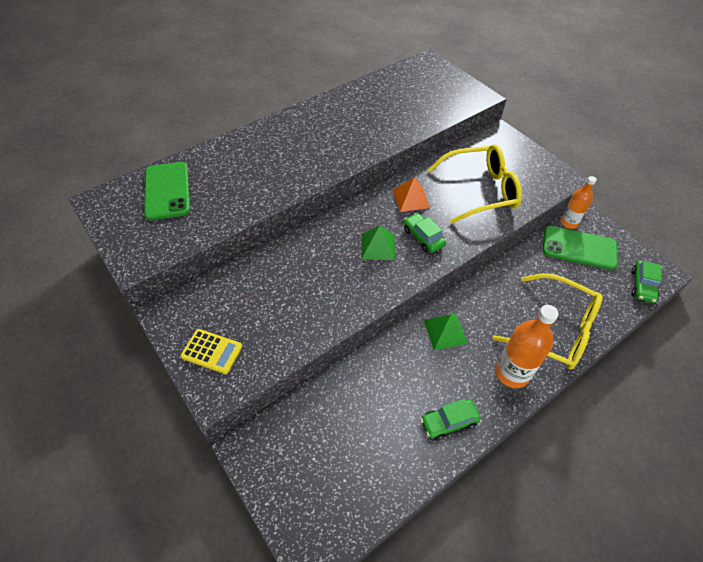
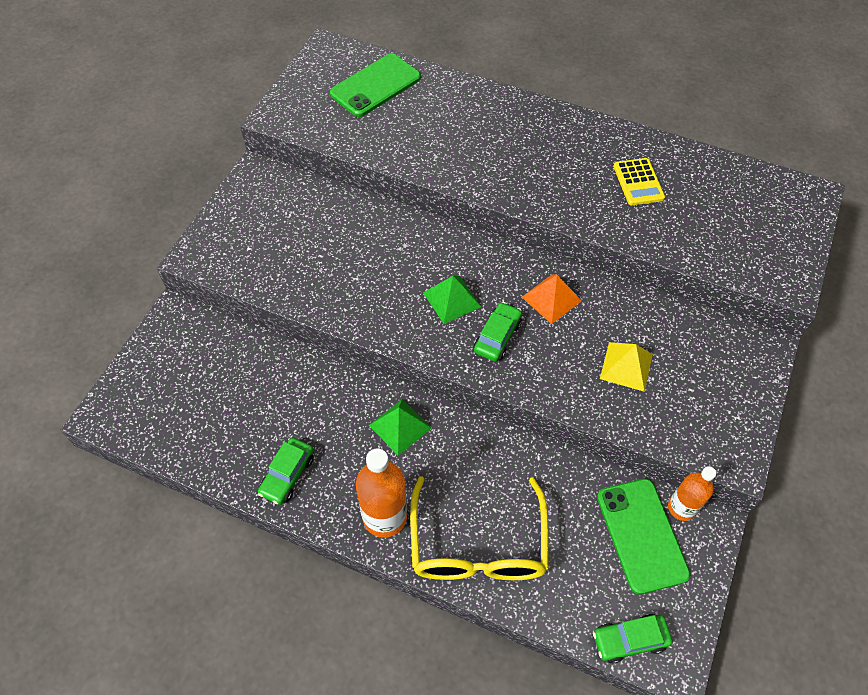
camera: 60 degrees right, 5 degrees up
(212, 351) = (235, 231): yellow calculator -> yellow calculator (638, 182)
(449, 422) = (287, 475): green car -> green car turned 105 degrees counterclockwise
(480, 190) = (626, 366): yellow glasses -> yellow pyramid

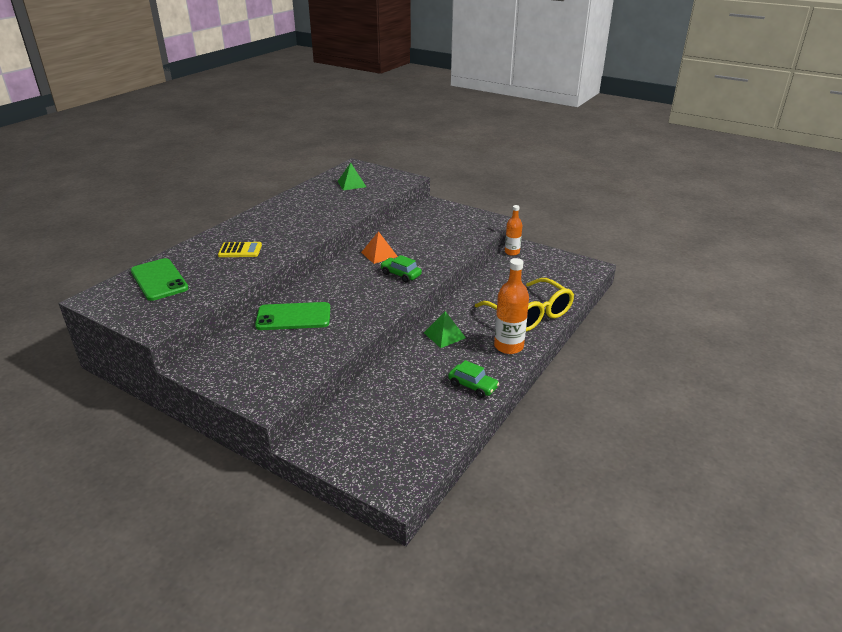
camera: 80 degrees left, 25 degrees down
(451, 299) = (365, 287): green pyramid -> green pyramid (351, 184)
(477, 546) = (530, 314): yellow glasses -> yellow glasses turned 45 degrees clockwise
(626, 366) = (434, 239): yellow pyramid -> none
(629, 640) = (582, 276): green car -> none
(638, 182) = (319, 203): yellow calculator -> yellow calculator (240, 250)
(641, 535) = (526, 265): green phone -> green phone (293, 317)

